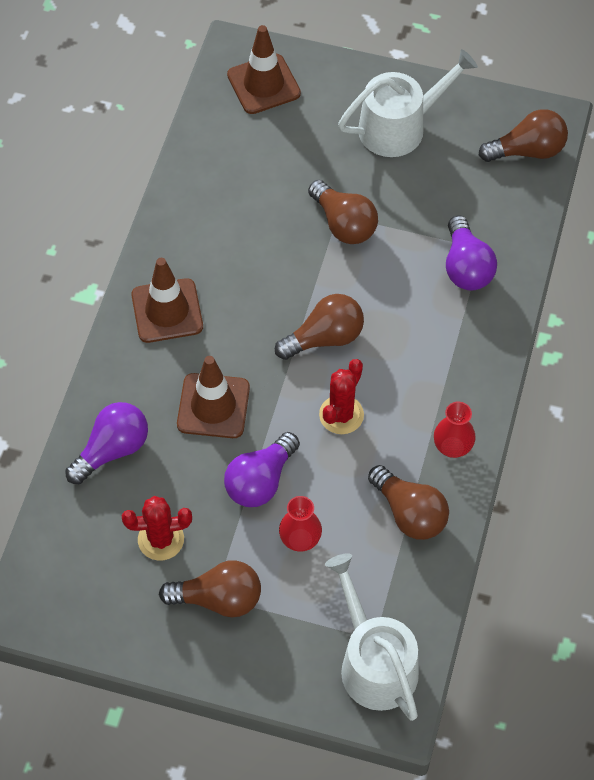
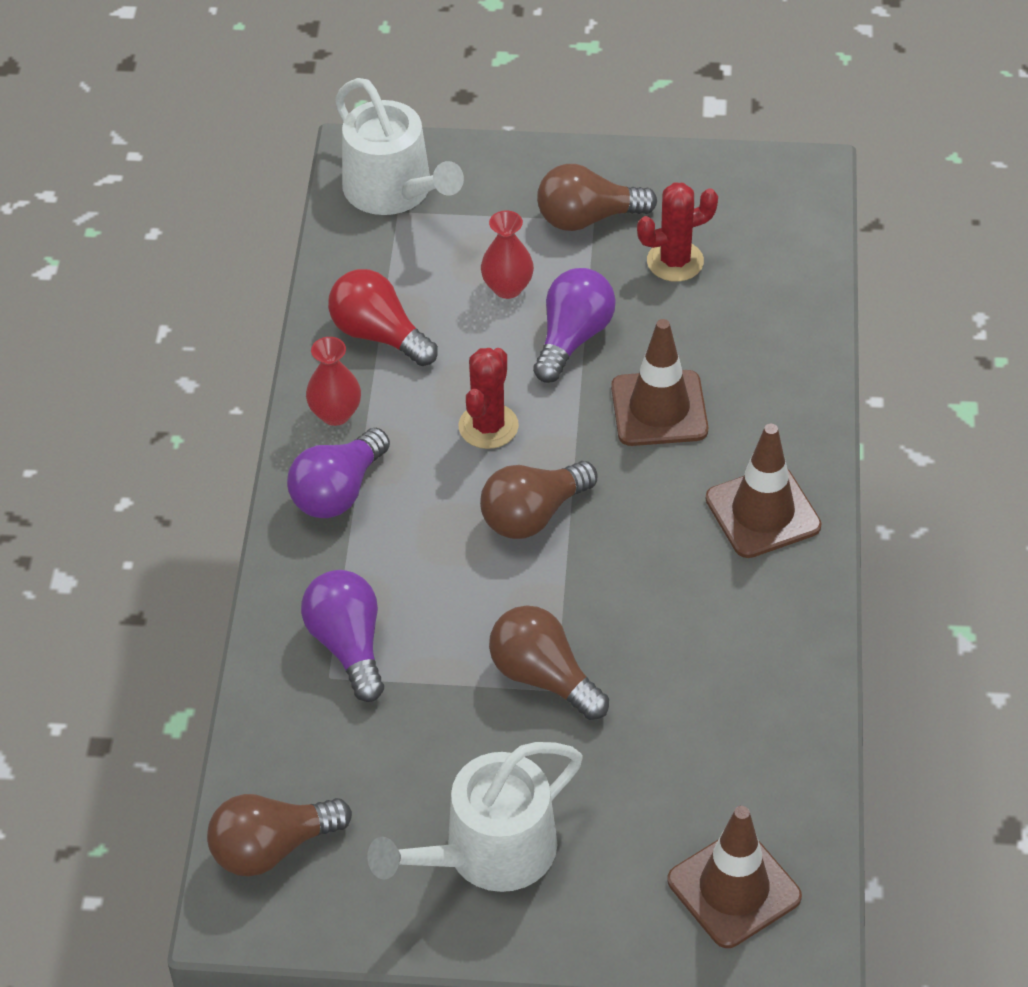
camera: 170 degrees right, 10 degrees down
(112, 450) = (770, 340): purple light bulb -> purple light bulb (338, 491)
(409, 513) = (379, 335): brown light bulb -> red light bulb

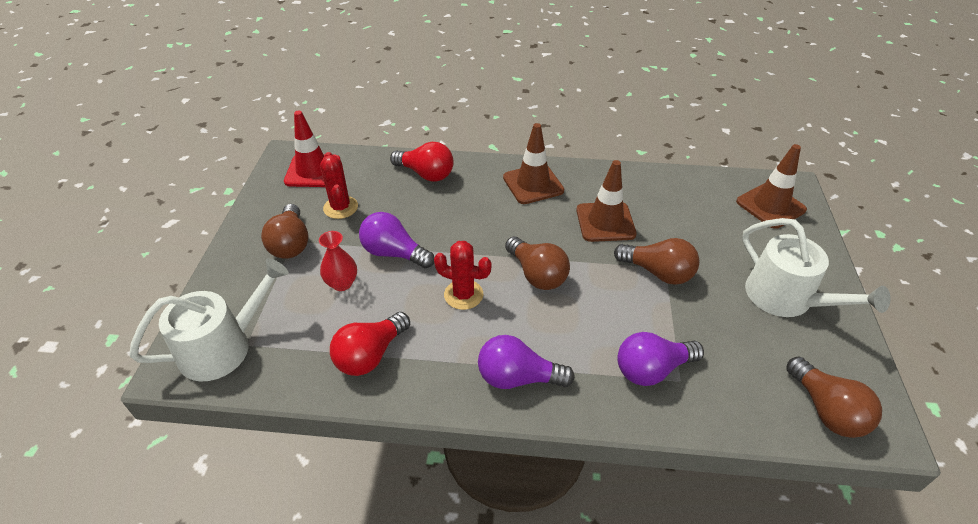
camera: 90 degrees left, 5 degrees down
(335, 414) = (444, 381): red vase -> none
(338, 491) = (518, 378): purple light bulb -> purple light bulb turned 150 degrees clockwise
(543, 677) = (658, 272): brown light bulb -> brown light bulb turned 105 degrees counterclockwise
(659, 409) = (456, 218): brown traffic cone -> brown traffic cone (605, 222)
(766, 212) = (313, 171): none -> red traffic cone
(775, 360) = (426, 174): none -> red light bulb

